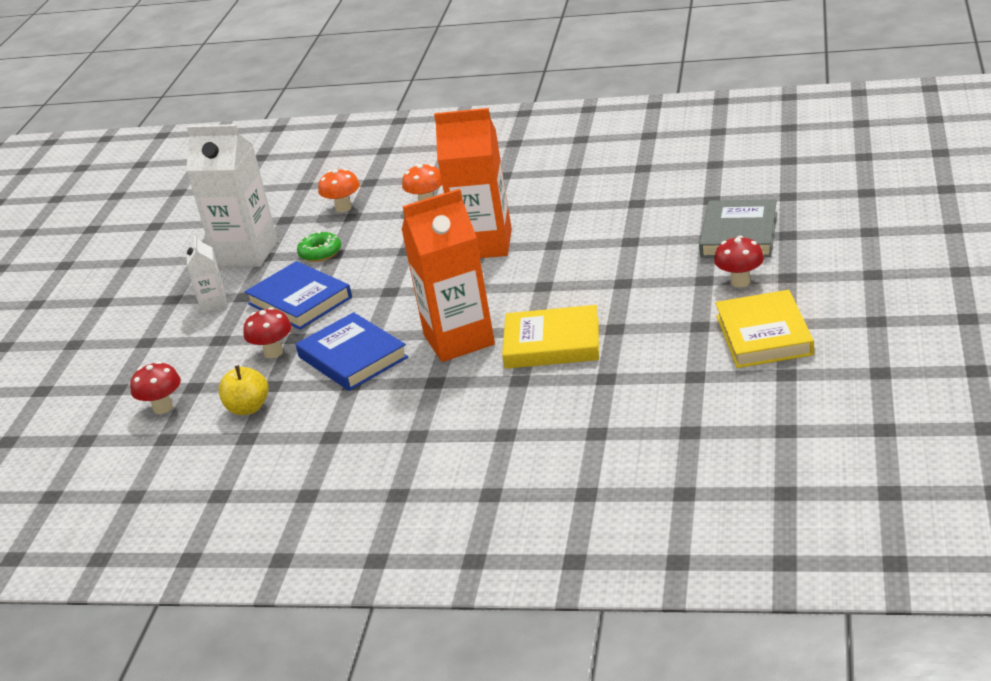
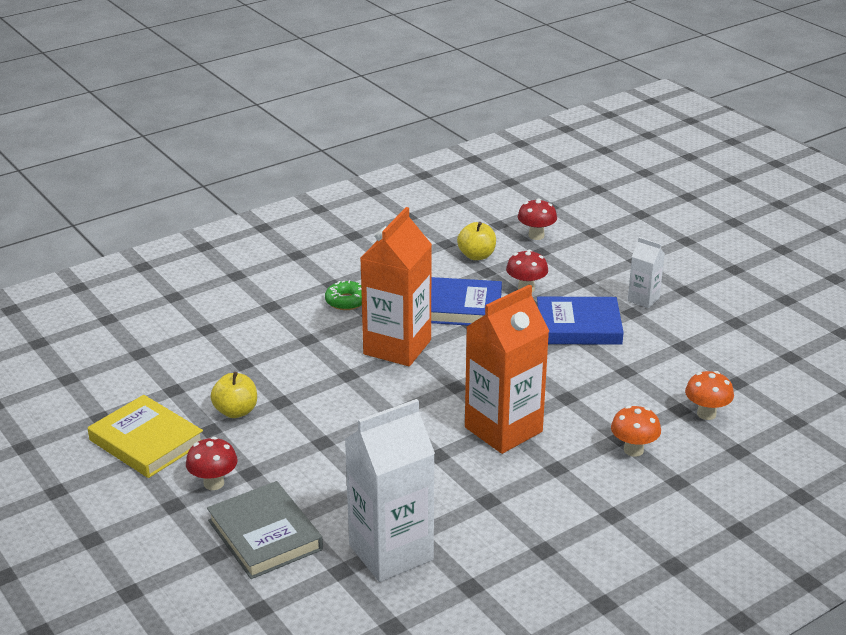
camera: 130 degrees right, 0 degrees up
(246, 253) = (703, 342): white carton -> white carton (391, 552)
(320, 253) = (640, 367): green donut -> green donut (346, 301)
(552, 343) = (318, 372): yellow book -> none
(662, 333) = (236, 411): none -> yellow apple

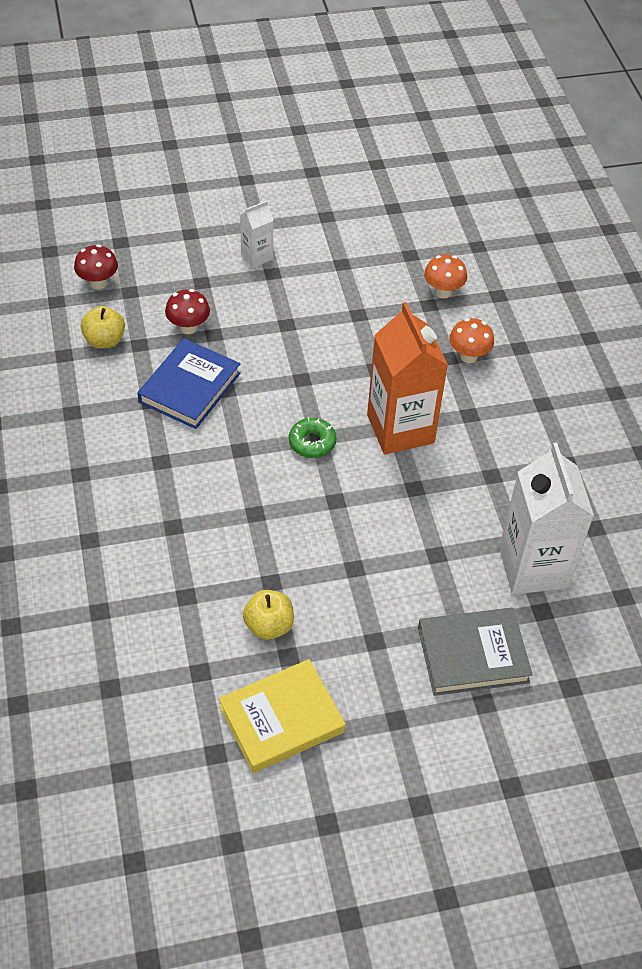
camera: 70 degrees left, 20 degrees up
(214, 483) = (378, 676): red mushroom -> none
(346, 301) = (122, 472): green donut -> green donut (312, 442)
(397, 347) = (230, 459): orange carton -> none
(578, 326) = (273, 317): blue book -> none

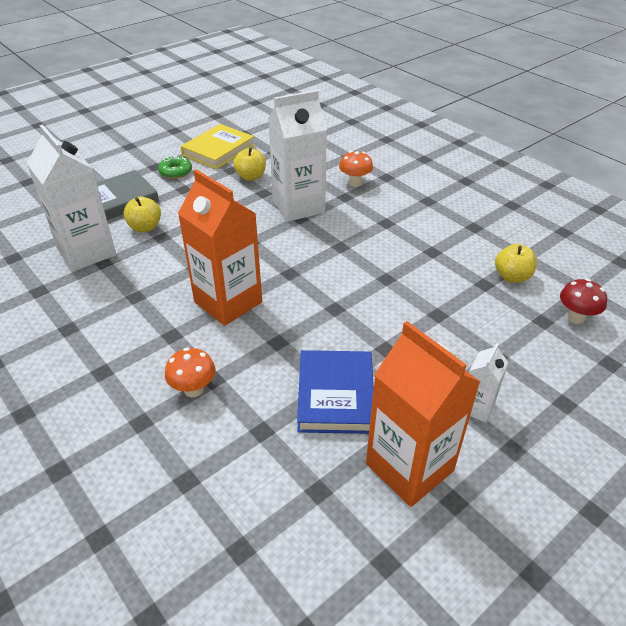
camera: 155 degrees right, 10 degrees down
(188, 327) = (463, 312): red mushroom -> none
(189, 387) = (414, 270): blue book -> blue book (335, 395)
(243, 534) = (298, 206): none -> white carton
(312, 442) = (292, 268): green donut -> green donut (175, 172)
(339, 243) = (409, 467): none -> orange carton
(443, 292) = (254, 455): orange mushroom -> orange mushroom (355, 183)
(451, 581) = (145, 227): none -> yellow apple

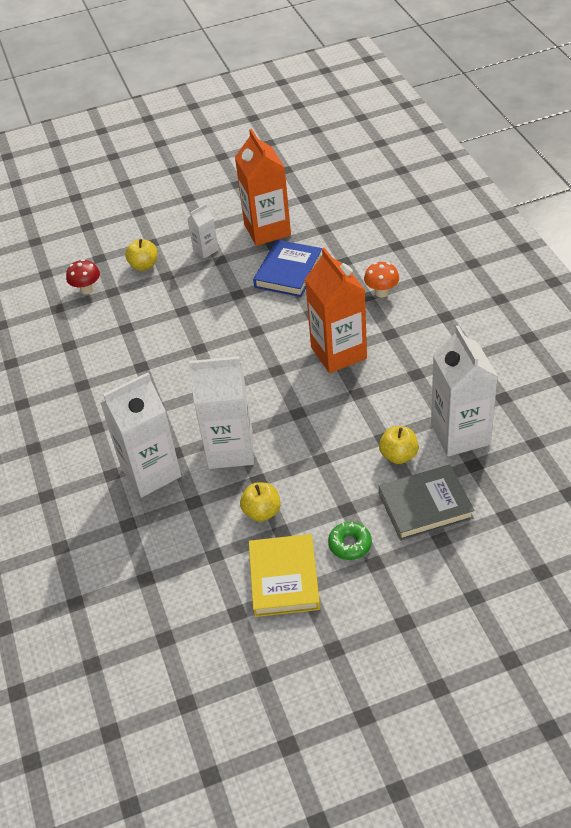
camera: 155 degrees left, 5 degrees up
(218, 150) = (284, 578): yellow book -> yellow book turned 60 degrees counterclockwise
(355, 183) = (151, 472): orange mushroom -> white carton
(512, 276) = (98, 329): yellow apple -> yellow apple (144, 265)

